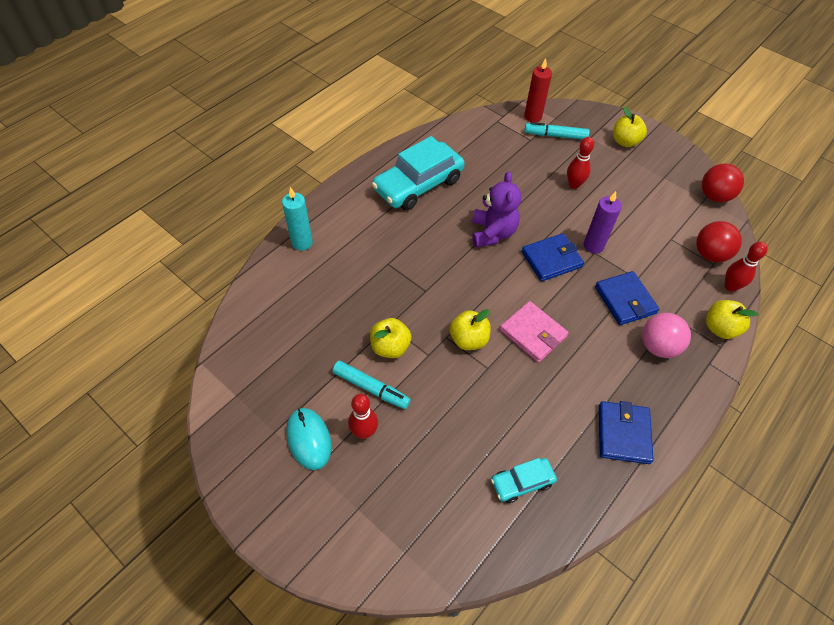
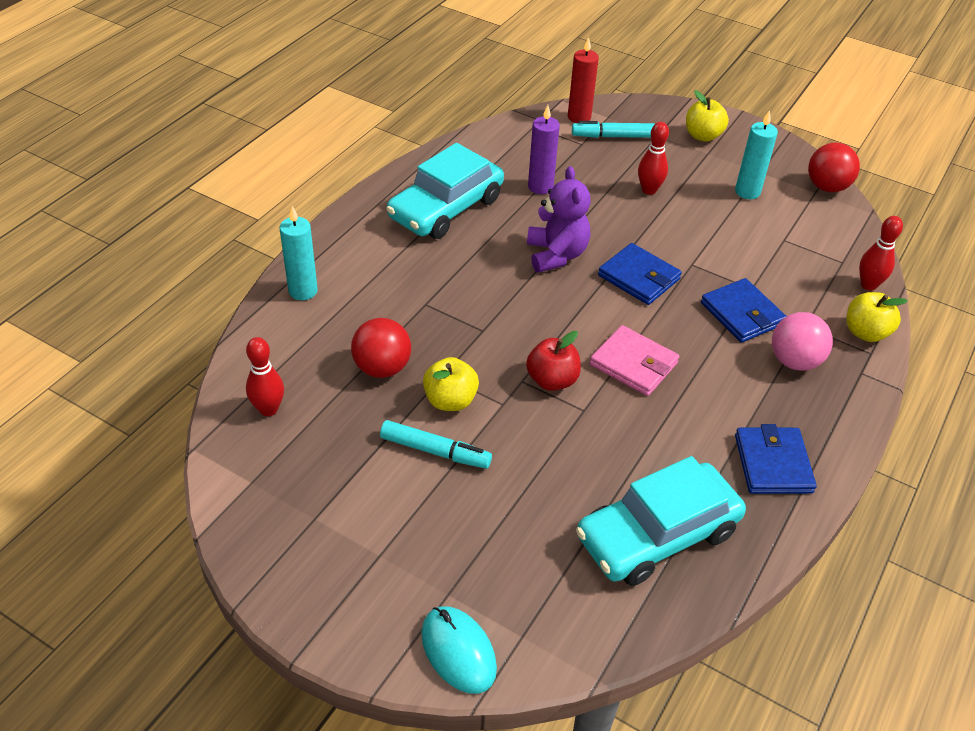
camera: 10 degrees left, 10 degrees down
(309, 439) = (364, 521): turquoise mouse -> turquoise mouse (458, 651)
(364, 432) = (437, 503): red bowling pin -> red bowling pin (268, 409)
(468, 339) = (552, 380): yellow apple -> red apple
(522, 482) = (657, 535): turquoise car -> turquoise car, size x2.00
(551, 259) = (639, 277): blue wallet -> blue wallet turned 75 degrees clockwise
(593, 245) = (689, 256): purple candle -> purple candle (540, 187)
(650, 194) = (747, 192): none -> turquoise candle
(710, 254) = (835, 252): red ball -> red ball (382, 368)

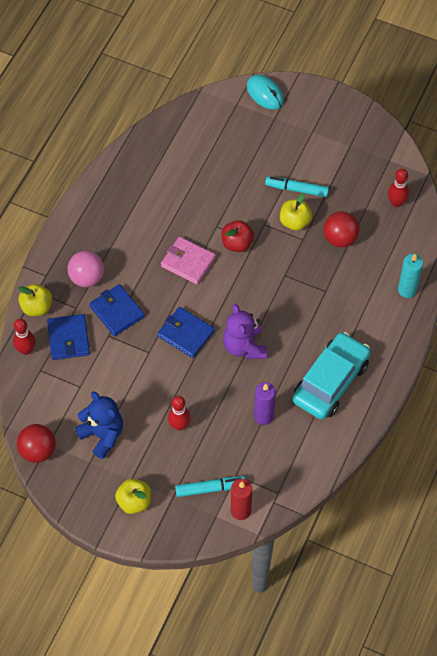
camera: 175 degrees right, 15 degrees up
(657, 535) = (173, 158): turquoise car -> none
(747, 192) = (102, 435): turquoise candle -> blue teddy bear
(773, 464) = (108, 206): blue wallet -> blue wallet (68, 338)

